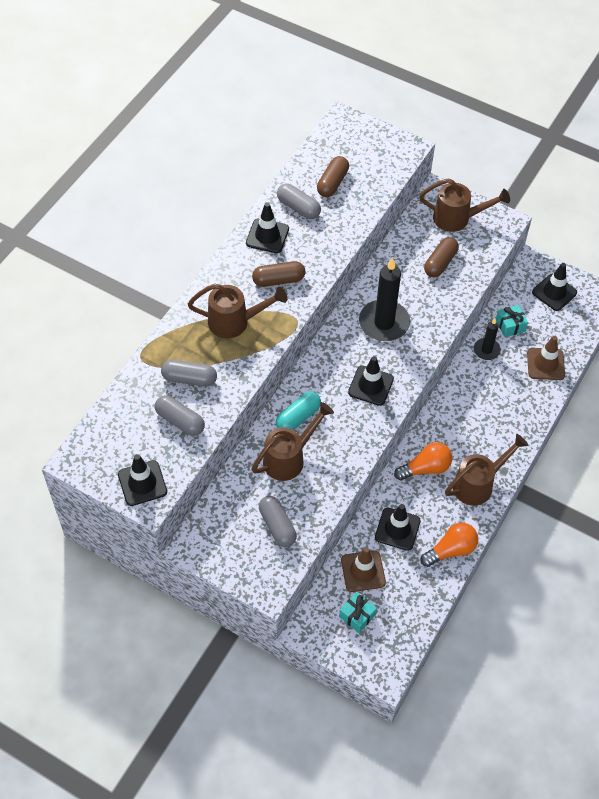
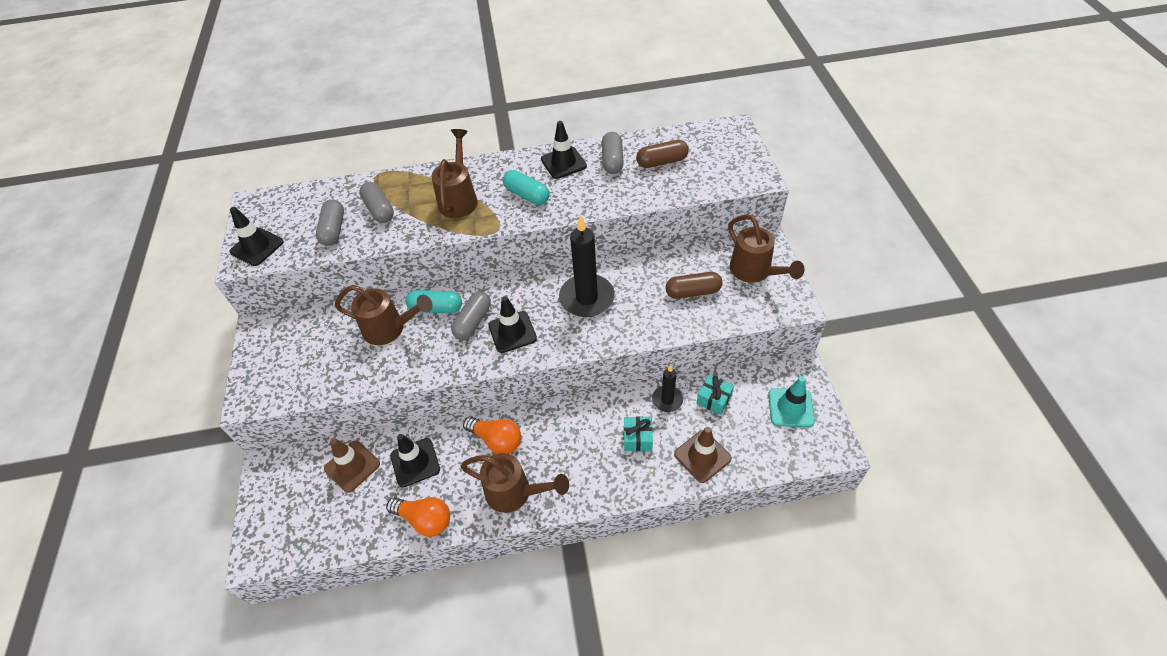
camera: 55 degrees right, 5 degrees down
(235, 322) = (459, 198): brown watering can -> brown watering can turned 135 degrees counterclockwise
(277, 526) = (316, 365): grey capsule -> grey capsule (473, 322)
(278, 280) = (527, 195): brown capsule -> turquoise capsule
(357, 616) = (303, 492): turquoise gift -> turquoise gift (637, 438)
(554, 292) = (791, 408): black traffic cone -> turquoise traffic cone

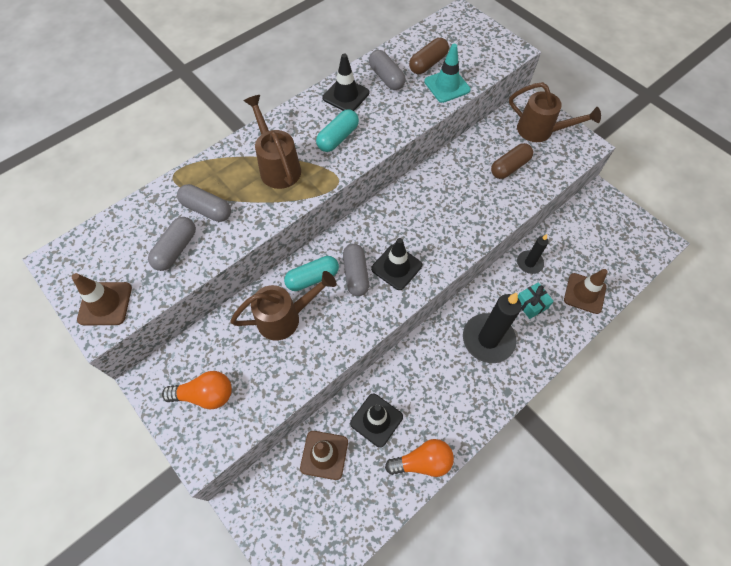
camera: 35 degrees left, 10 degrees up
(257, 247) = (105, 303): black traffic cone -> brown traffic cone
(334, 230) = (176, 249): grey capsule -> grey capsule turned 60 degrees clockwise
(496, 440) = (428, 364): orange light bulb -> orange light bulb (205, 395)
(515, 493) = (475, 398): brown watering can -> none
(527, 195) = (338, 138): turquoise capsule -> turquoise capsule turned 60 degrees counterclockwise
(587, 298) = (433, 209): black candle -> black candle (488, 339)
(714, 399) = (560, 246): turquoise gift -> none
(791, 408) = (614, 226): turquoise traffic cone -> turquoise traffic cone (447, 86)

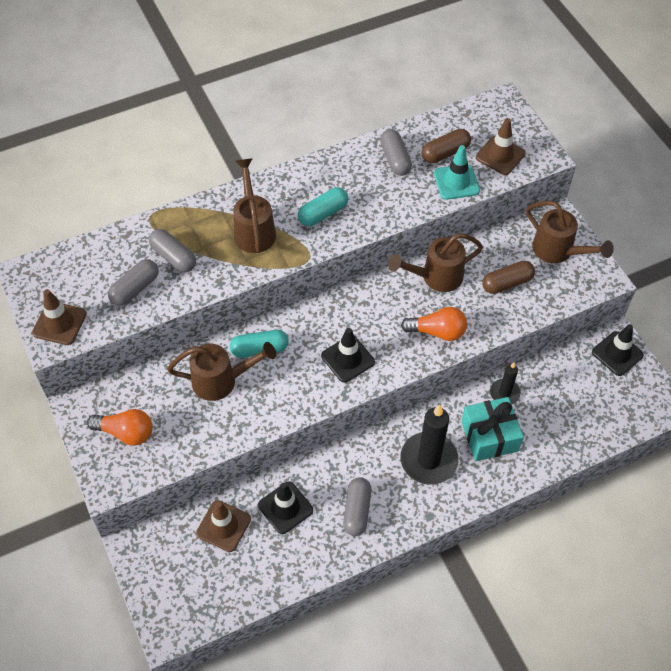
camera: 15 degrees right, 5 degrees down
(346, 95) = (346, 170): black traffic cone -> black traffic cone (617, 353)
(356, 274) = (304, 356): grey capsule -> grey capsule (357, 510)
(422, 462) = (318, 558): orange light bulb -> orange light bulb (437, 331)
(448, 175) = (436, 277): none -> brown watering can
(531, 304) = (489, 436): turquoise gift -> turquoise gift, size x1.71
(584, 293) = (553, 440): brown traffic cone -> brown traffic cone (500, 155)

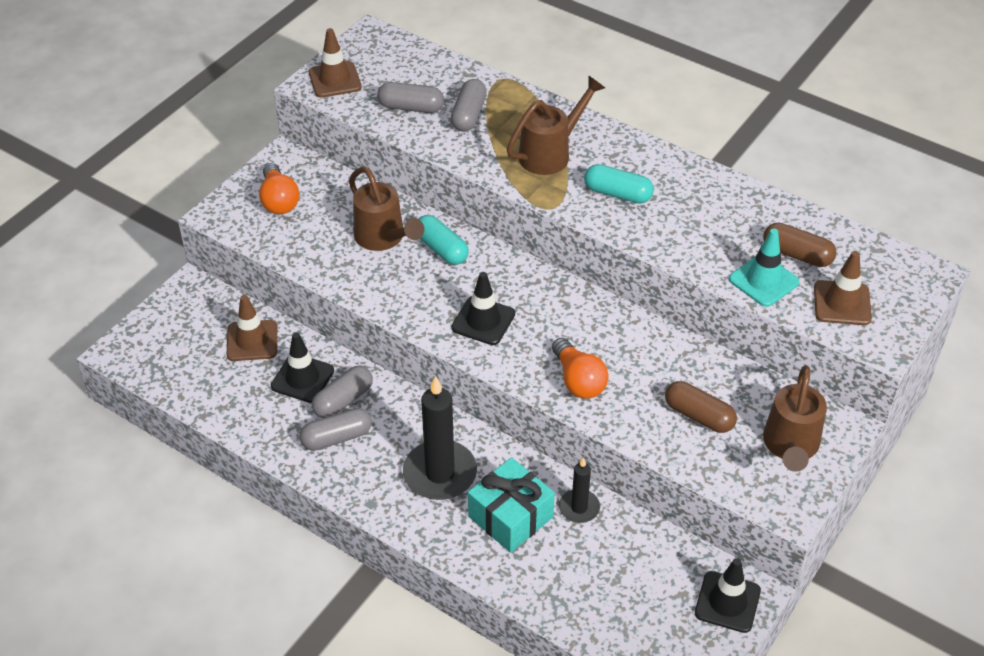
camera: 60 degrees right, 10 degrees down
(395, 159) = (746, 218): grey capsule -> grey capsule (343, 400)
(436, 277) = (651, 349): brown watering can -> none

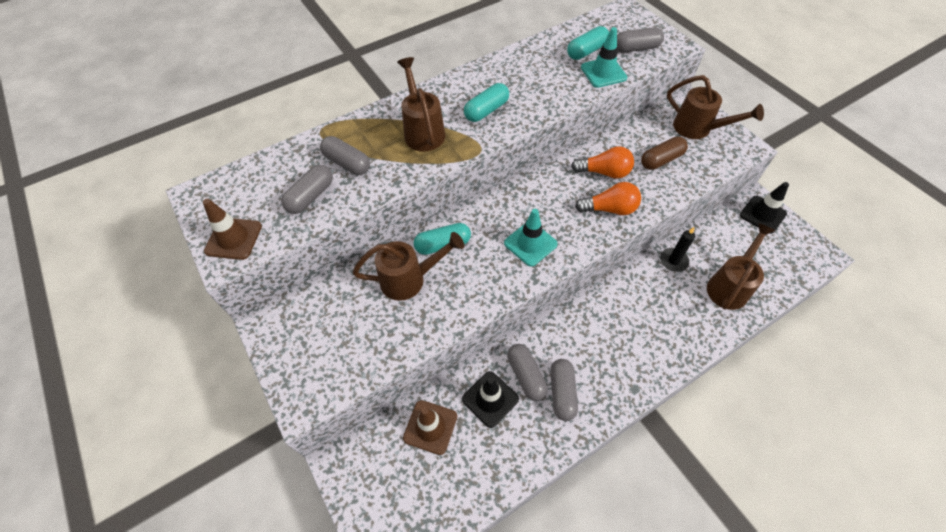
camera: 65 degrees left, 10 degrees up
(279, 200) = (317, 344): orange light bulb -> orange light bulb (604, 172)
(440, 473) = (620, 332): black candle -> none
(483, 321) = (530, 243): black traffic cone -> turquoise traffic cone
(510, 517) = (671, 302): turquoise gift -> none
(570, 578) = (729, 286): none -> brown watering can
(797, 254) = (586, 51): brown capsule -> turquoise capsule
(842, 303) = (636, 48): brown traffic cone -> grey capsule

